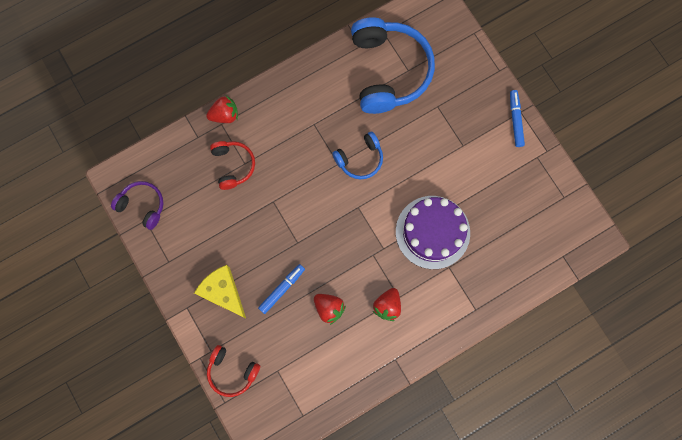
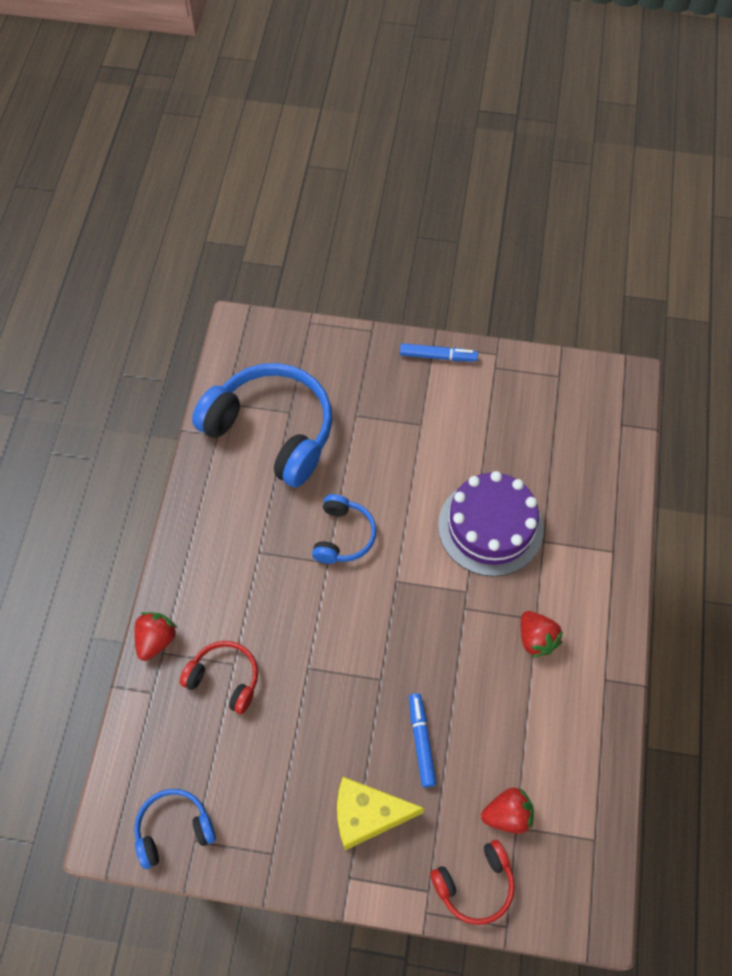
camera: 50 degrees left, 15 degrees down
(142, 205) = (174, 829): purple headphones -> blue headphones
(329, 308) = (487, 705): red strawberry -> red strawberry (507, 815)
(515, 120) = (438, 356): blue marker -> blue marker turned 150 degrees clockwise

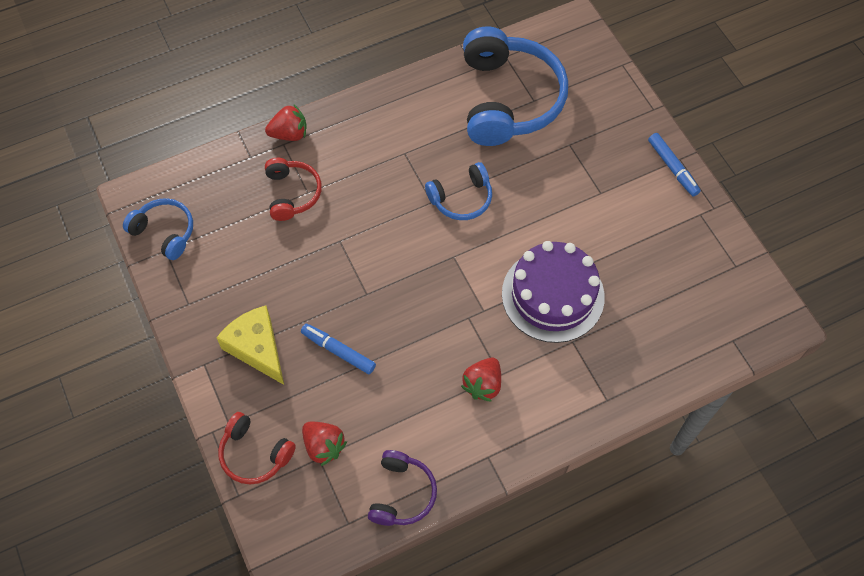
camera: 55 degrees right, 0 degrees up
(421, 741) = (338, 351): blue marker -> blue marker turned 105 degrees counterclockwise
(595, 774) = (402, 494): none -> purple headphones

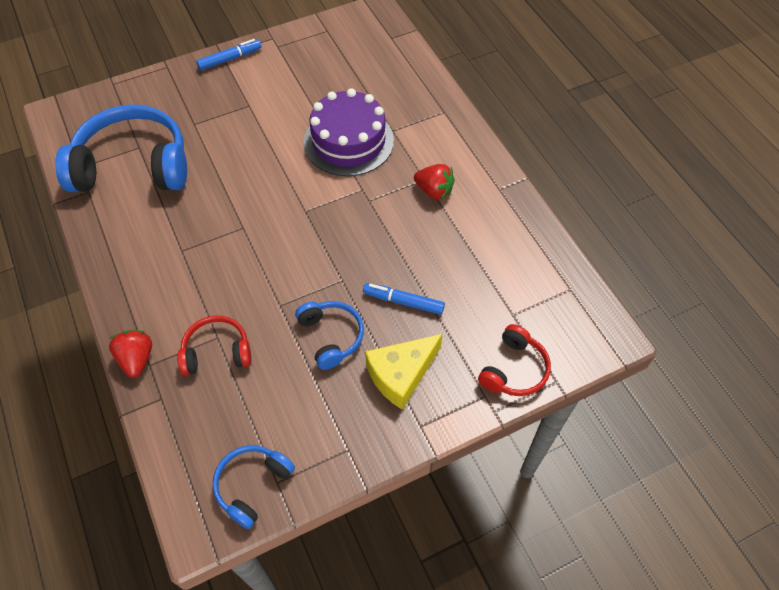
camera: 90 degrees left, 5 degrees down
(324, 446) = (501, 310): red strawberry -> none
(338, 351) = (403, 302): blue marker -> blue marker turned 75 degrees clockwise
(402, 494) = (539, 248): purple headphones -> none
(461, 199) = (242, 204): blue headphones -> blue headphones (331, 336)

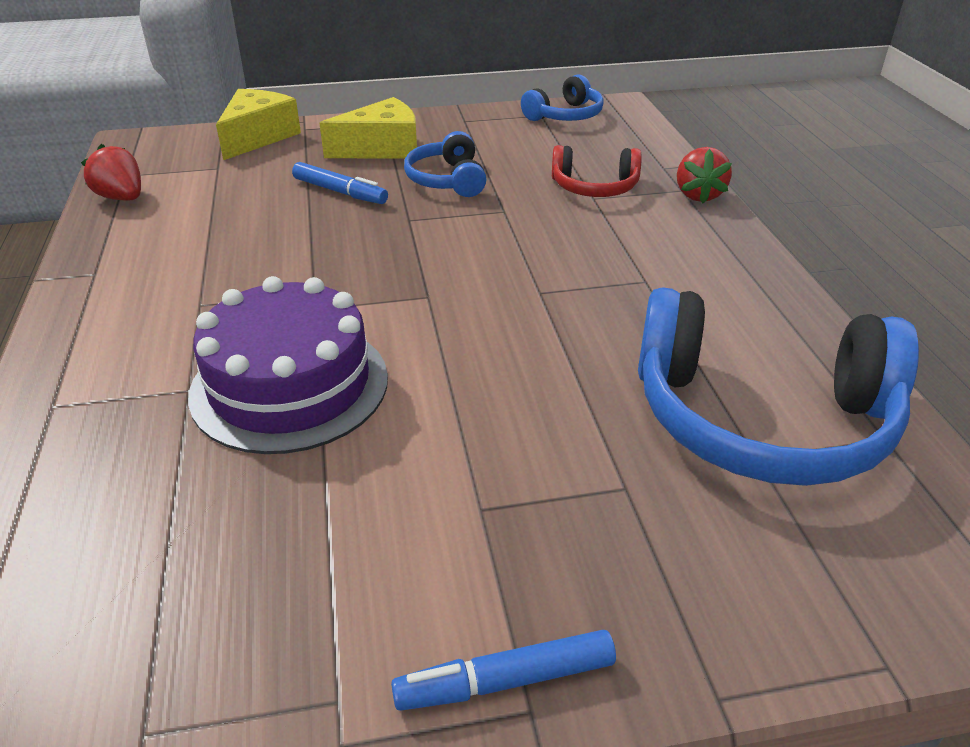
camera: 165 degrees left, 20 degrees down
(434, 191) = (198, 287): red strawberry -> red strawberry (122, 198)
(514, 369) = (258, 137): red headphones -> yellow cheese

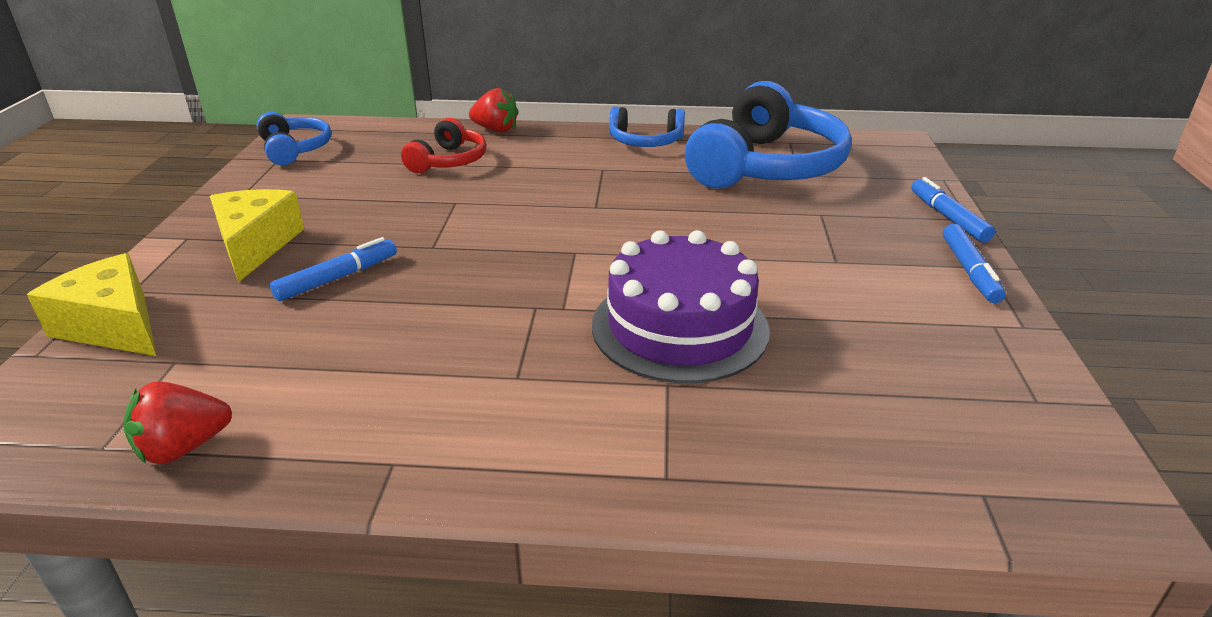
camera: 75 degrees left, 5 degrees down
(447, 180) = (370, 219): blue headphones -> blue headphones (646, 141)
(704, 662) = (948, 217): none -> blue marker

